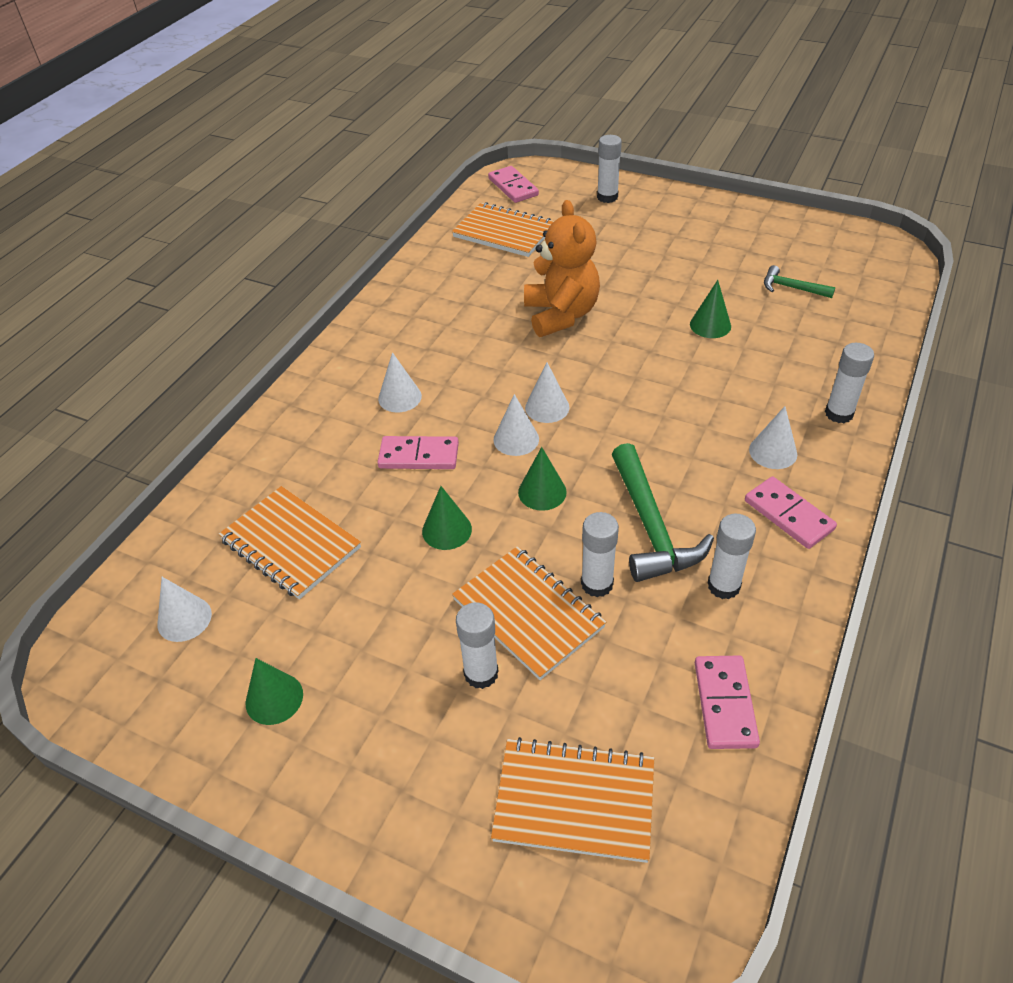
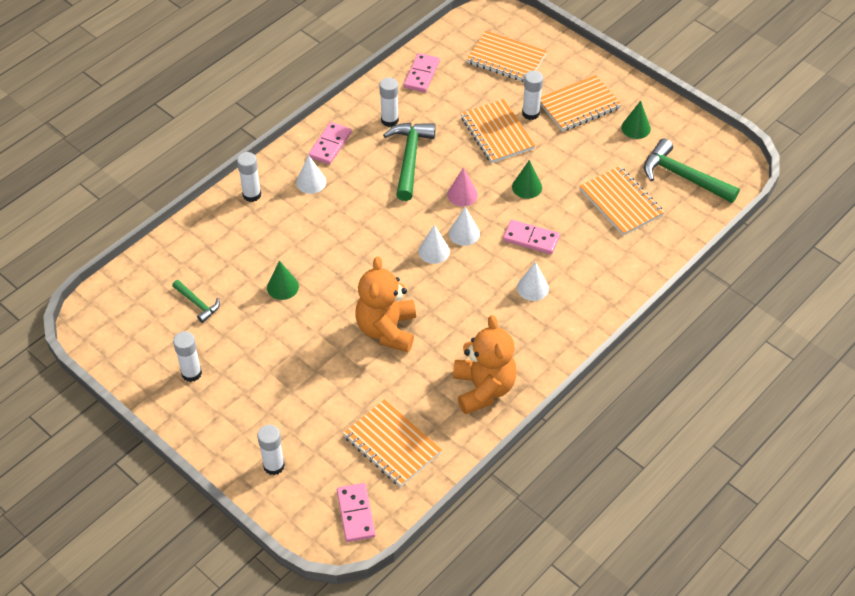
camera: 165 degrees left, 5 degrees up
(184, 619) = (683, 176): white cone -> green hammer
(392, 720) = (579, 105): none -> orange notebook
(428, 291) = (483, 388): none -> orange teddy bear
(542, 492) = (462, 194): green cone -> pink cone
(597, 584) = (454, 138): white glue stick -> white glue stick (191, 373)
(789, 515) = (330, 145): pink domino -> pink domino turned 45 degrees clockwise

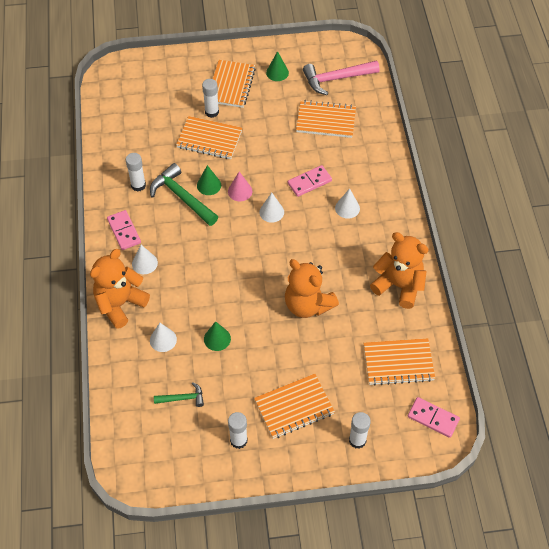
camera: 50 degrees left, 5 degrees up
(252, 195) = (120, 304): white glue stick -> orange teddy bear
(421, 74) = (118, 142): pink domino -> none
(434, 251) = (270, 237): white cone -> white cone (163, 340)
(506, 59) = (154, 92): orange notebook -> orange notebook (294, 407)
(527, 187) = (267, 155): green cone -> green cone (209, 185)
(683, 176) = (336, 79): green hammer -> pink hammer

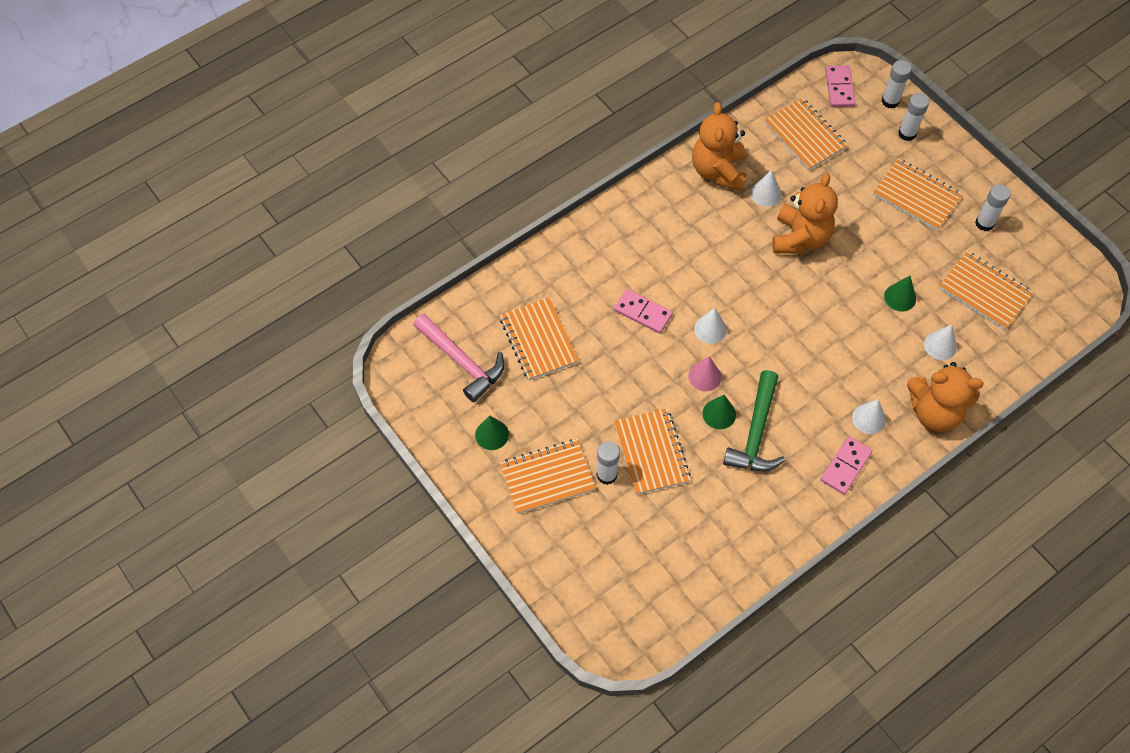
camera: 120 degrees left, 5 degrees up
(138, 185) = (773, 491): white glue stick -> white glue stick (890, 101)
(182, 398) = (984, 292): green hammer -> orange notebook
(347, 208) = (653, 259): white cone -> white cone (766, 193)

